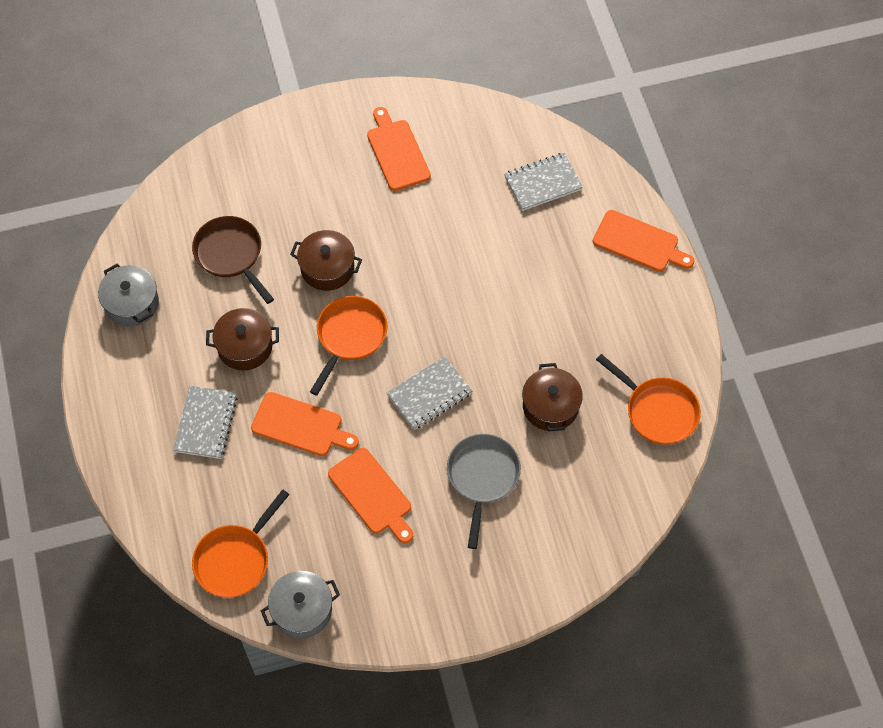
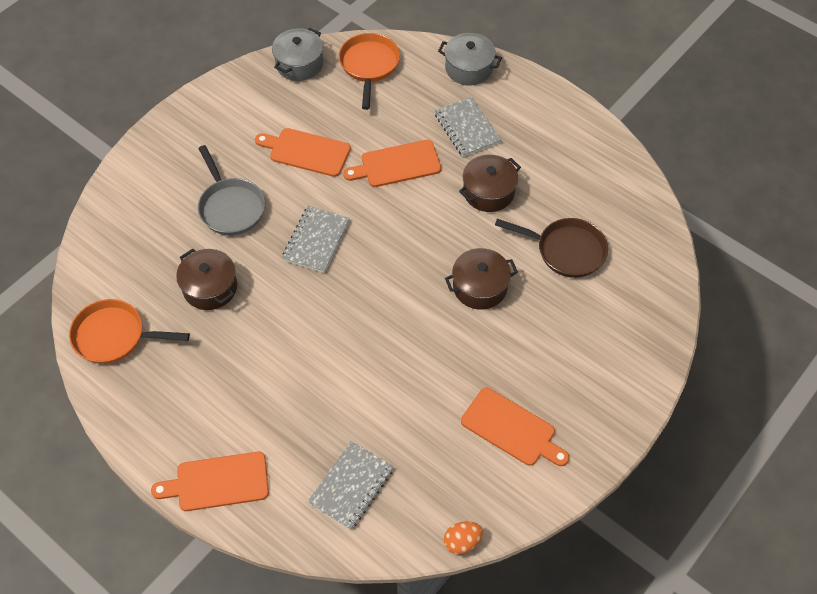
camera: 145 degrees right, 5 degrees down
(132, 303) = (602, 172): grey pot -> grey pot (469, 68)
(350, 337) = (414, 245): orange pan -> none
(492, 105) = (462, 542): none -> orange egg

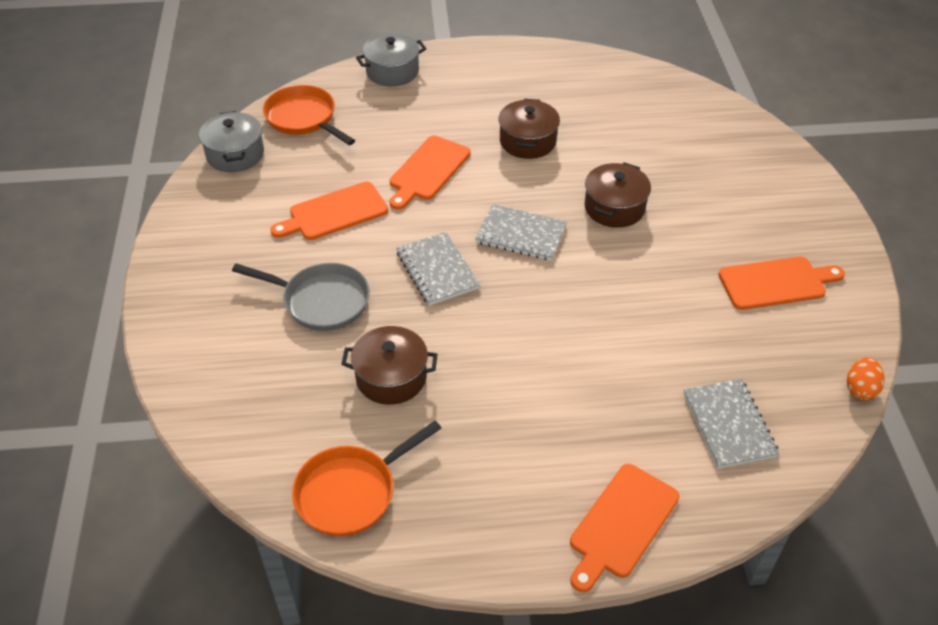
camera: 45 degrees left, 10 degrees down
(467, 128) = (449, 111): grey notebook -> grey notebook (521, 234)
(566, 250) = (639, 140): brown pan -> none

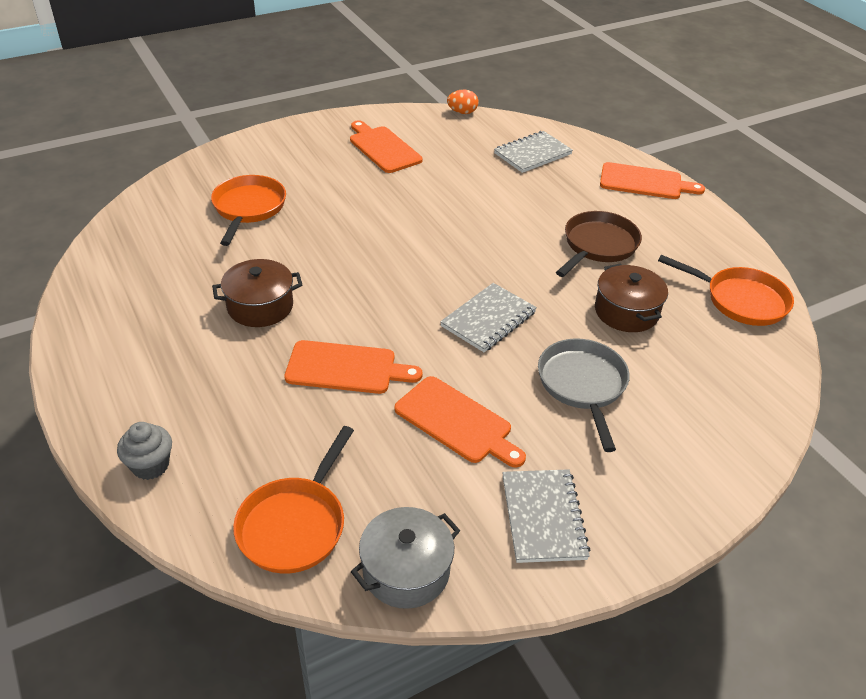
camera: 115 degrees left, 5 degrees down
(392, 71) = (150, 465): grey pot -> grey cupcake
(507, 404) = (598, 245): none -> brown pan
(521, 234) = (407, 279): grey notebook -> grey notebook (543, 517)
(614, 207) = (338, 233): brown pot -> none
(679, 159) = (248, 208): none -> orange pan

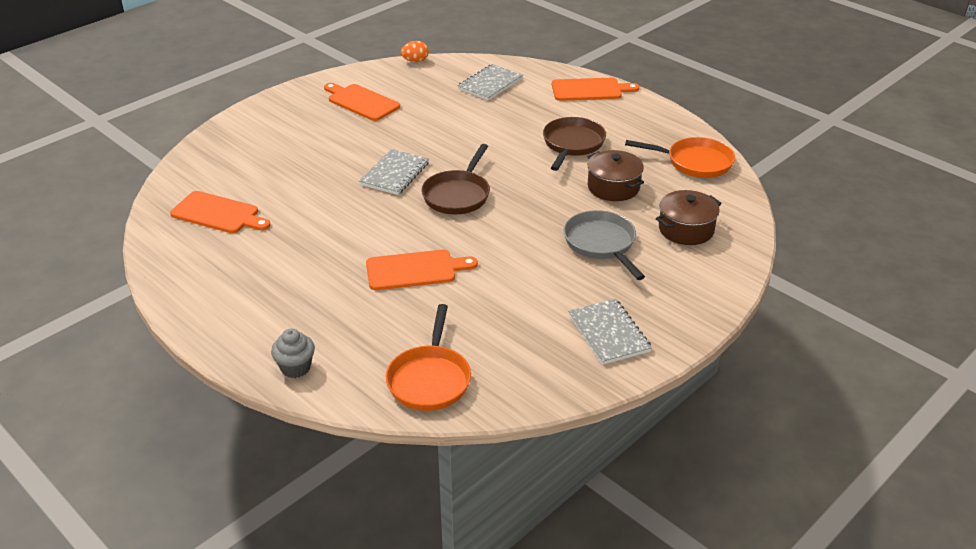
camera: 15 degrees left, 5 degrees down
(248, 208) = (269, 170): orange pan -> none
(260, 306) = (321, 241): brown pot -> brown pot (686, 229)
(406, 570) = (526, 388): grey pot -> none
(438, 282) = (458, 195): none -> brown pan
(457, 422) = (518, 288): orange cutting board -> orange cutting board (218, 214)
(488, 319) = (510, 214): grey notebook -> grey notebook (394, 174)

